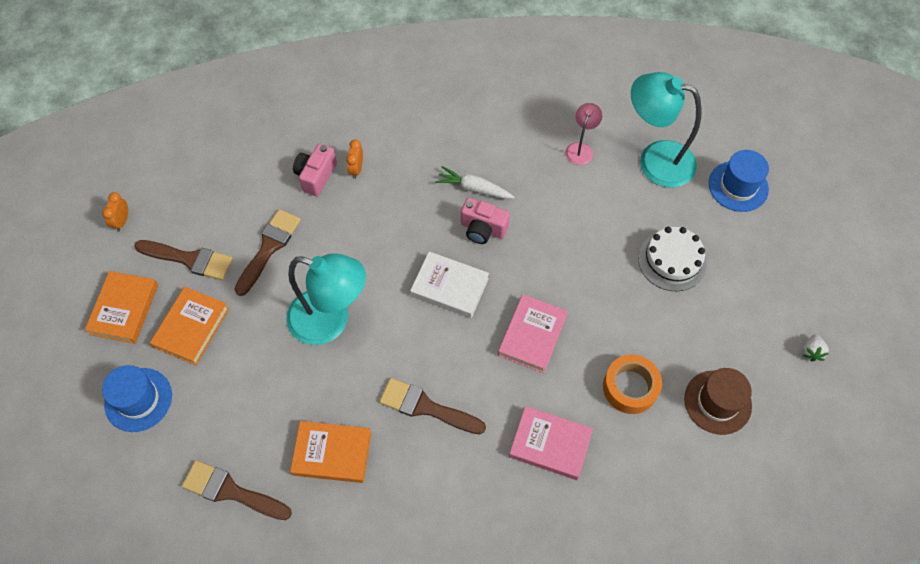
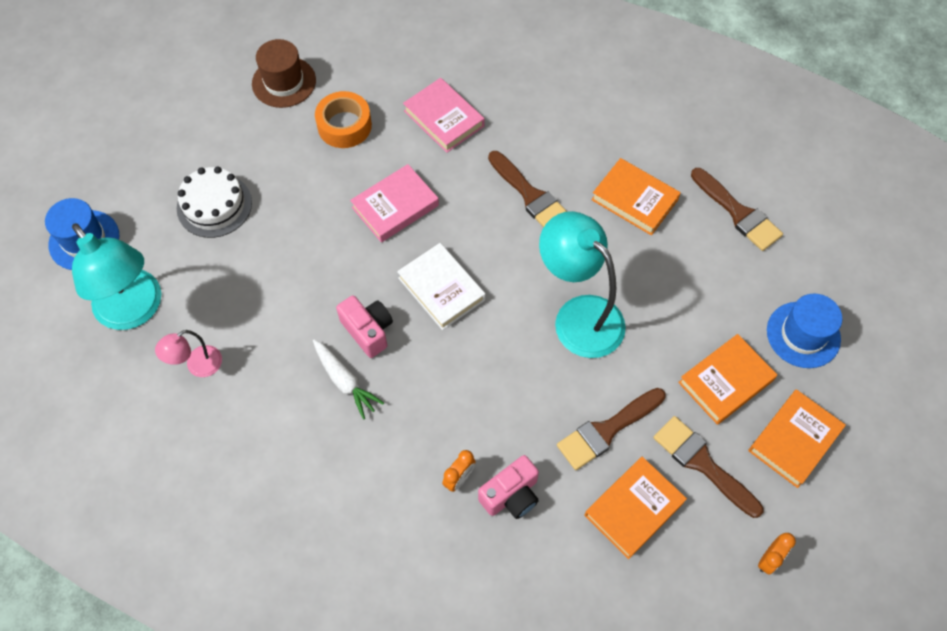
camera: 150 degrees left, 0 degrees up
(227, 207) = (634, 509): none -> orange book
(811, 351) = (173, 78): white strawberry -> none

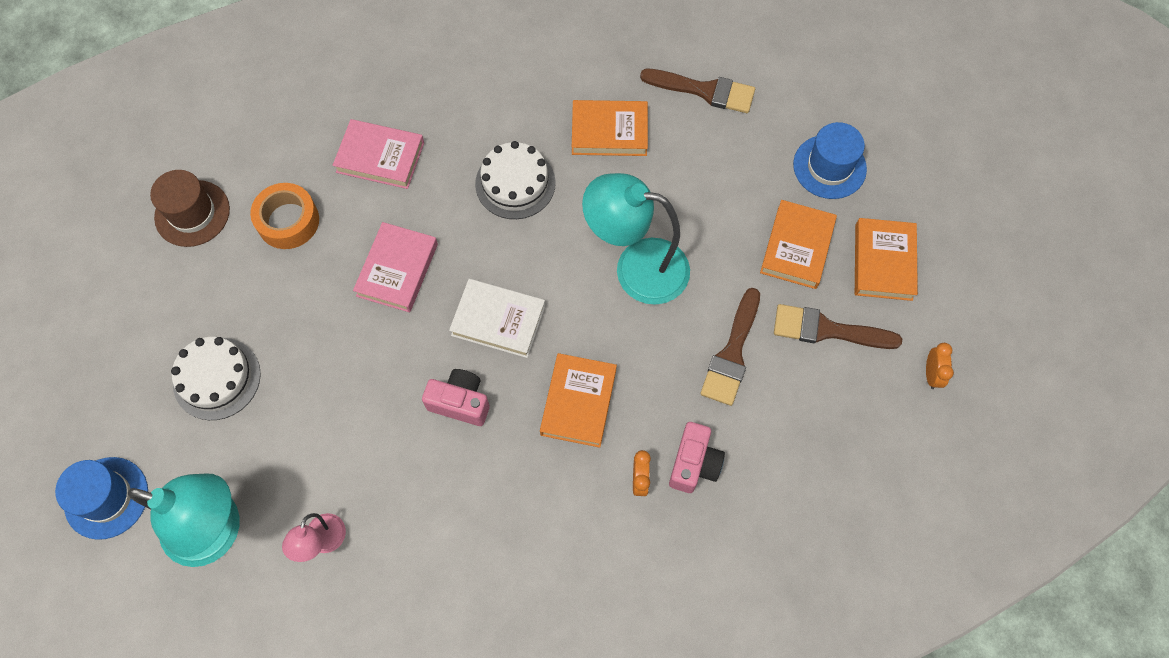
camera: 35 degrees left, 5 degrees up
(345, 381) = (474, 462): white carrot -> none
(530, 195) = (515, 183): brown brush -> white cake
(634, 509) = (801, 406): orange book -> orange book (578, 402)

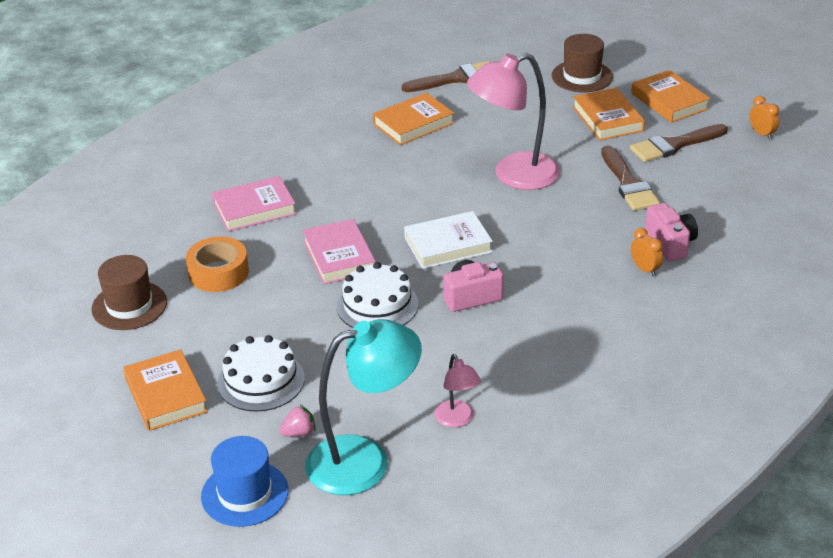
camera: 35 degrees left, 30 degrees down
(196, 461) = (299, 433): none -> pink strawberry
(515, 183) = (376, 176): white cake -> white cake (377, 305)
(578, 402) = (556, 255): orange book -> orange book (166, 395)
(636, 267) = (514, 175): turquoise lamp -> pink lamp
(829, 167) = (582, 76): blue hat -> brown hat

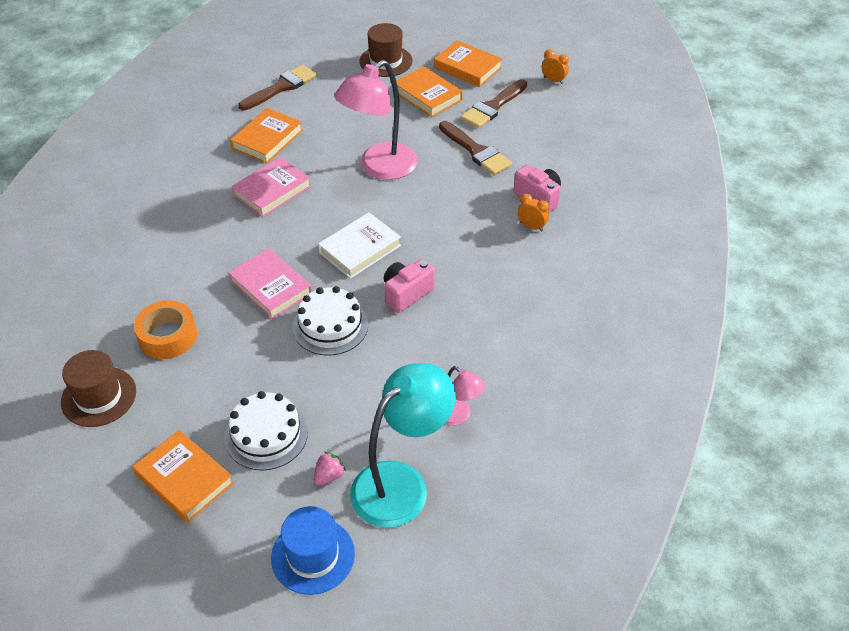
camera: 25 degrees left, 10 degrees up
(254, 209) = (167, 261): pink book -> pink book (272, 191)

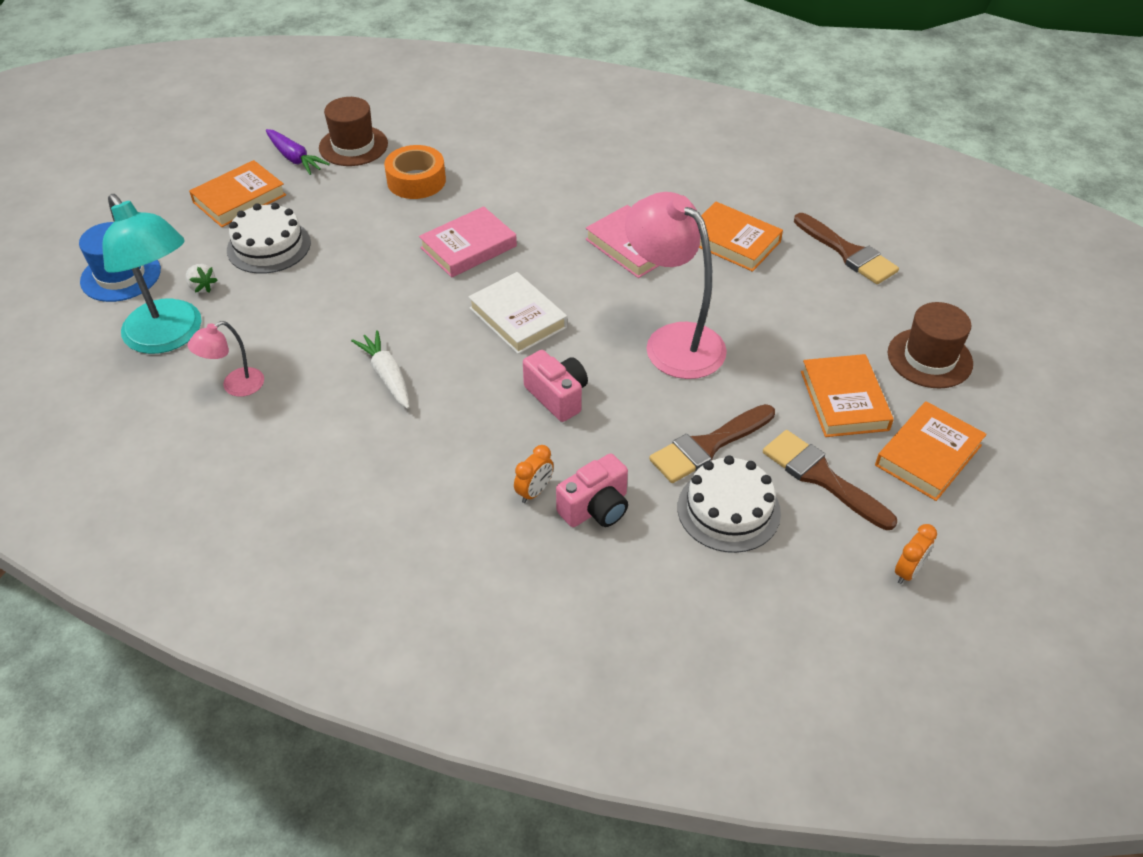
camera: 95 degrees right, 0 degrees up
(115, 444) = (295, 158): none -> purple carrot
(329, 476) = (202, 287): pink strawberry -> white strawberry
(330, 326) = (399, 291): white cake -> white cake (728, 510)
(406, 294) = (433, 355): pink camera -> pink camera (557, 396)
(427, 96) = (844, 400): orange book -> orange book turned 60 degrees counterclockwise
(433, 318) = (386, 376): none -> white carrot

